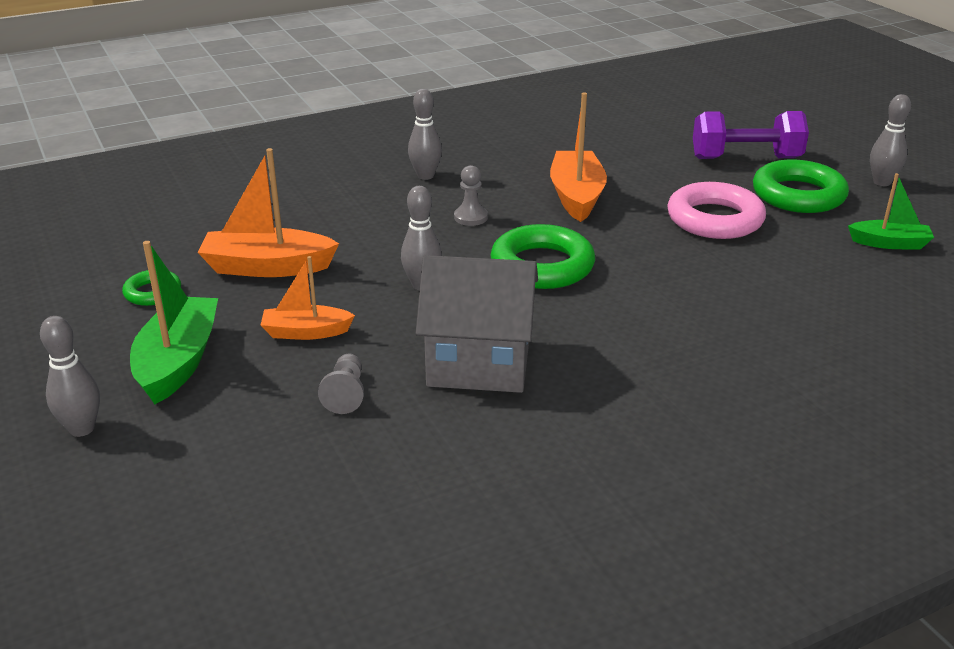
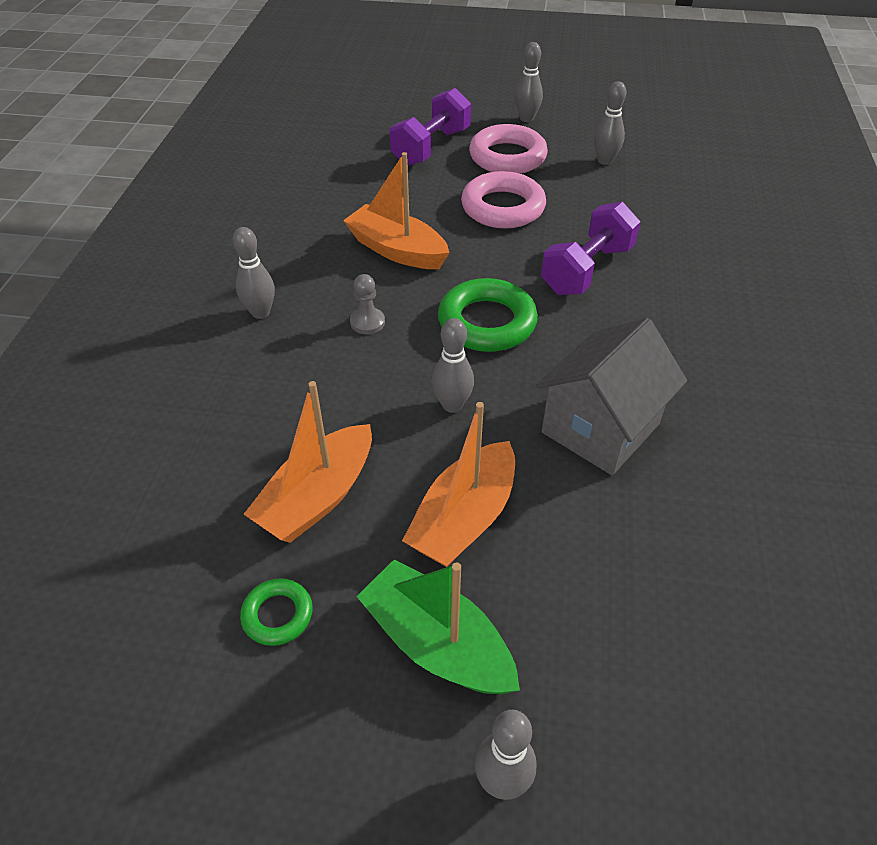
camera: 55 degrees left, 15 degrees up
(306, 332) = (464, 518): orange boat -> orange boat, size x1.62
(345, 394) = (586, 534): grey pawn -> none
(690, 289) = (587, 270): none -> purple dumbbell
(798, 195) = (507, 157): green ring -> pink ring
(889, 243) = (605, 161): green boat -> grey bowling pin

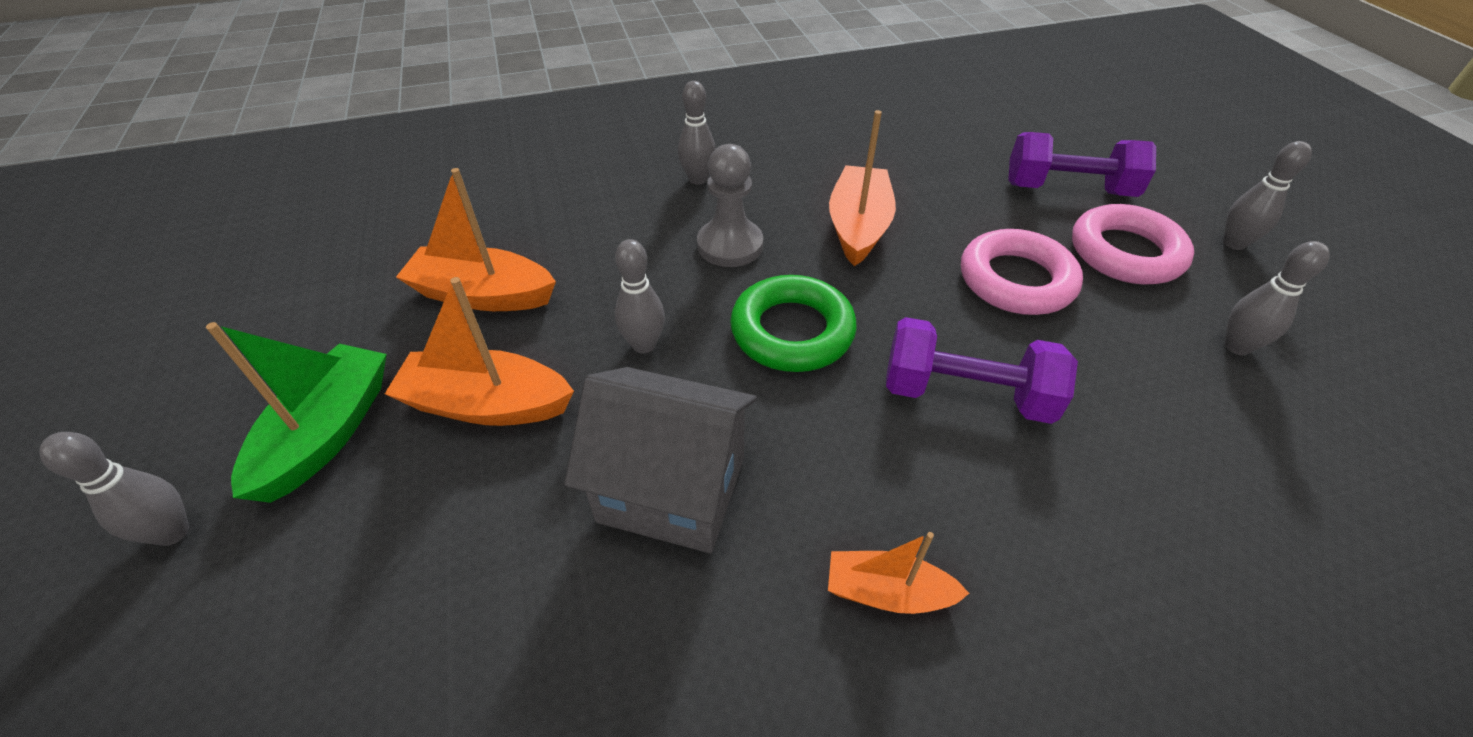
camera: 65 degrees right, 0 degrees up
(277, 615) = (347, 318): green ring -> none
(367, 322) = (730, 245): grey pawn -> grey pawn, size x1.71
(712, 358) = (887, 592): none -> orange boat

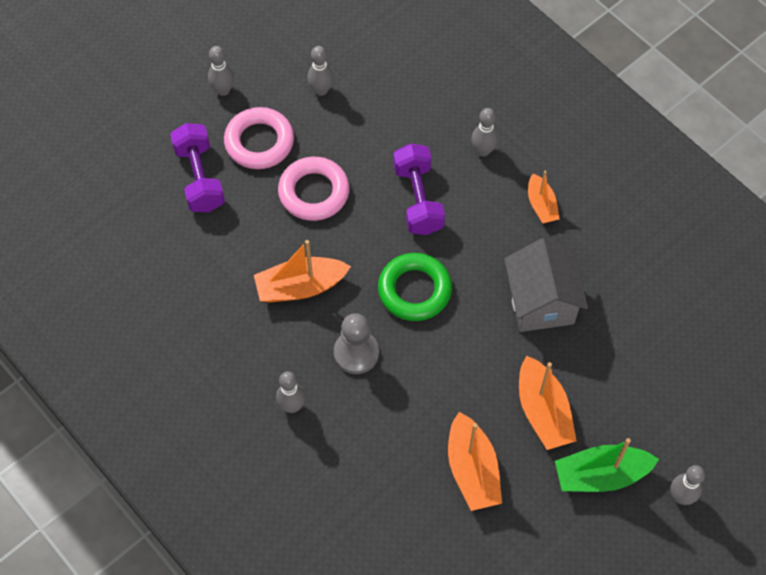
camera: 115 degrees left, 15 degrees up
(644, 345) = (463, 359): grey bowling pin -> grey bowling pin (483, 151)

